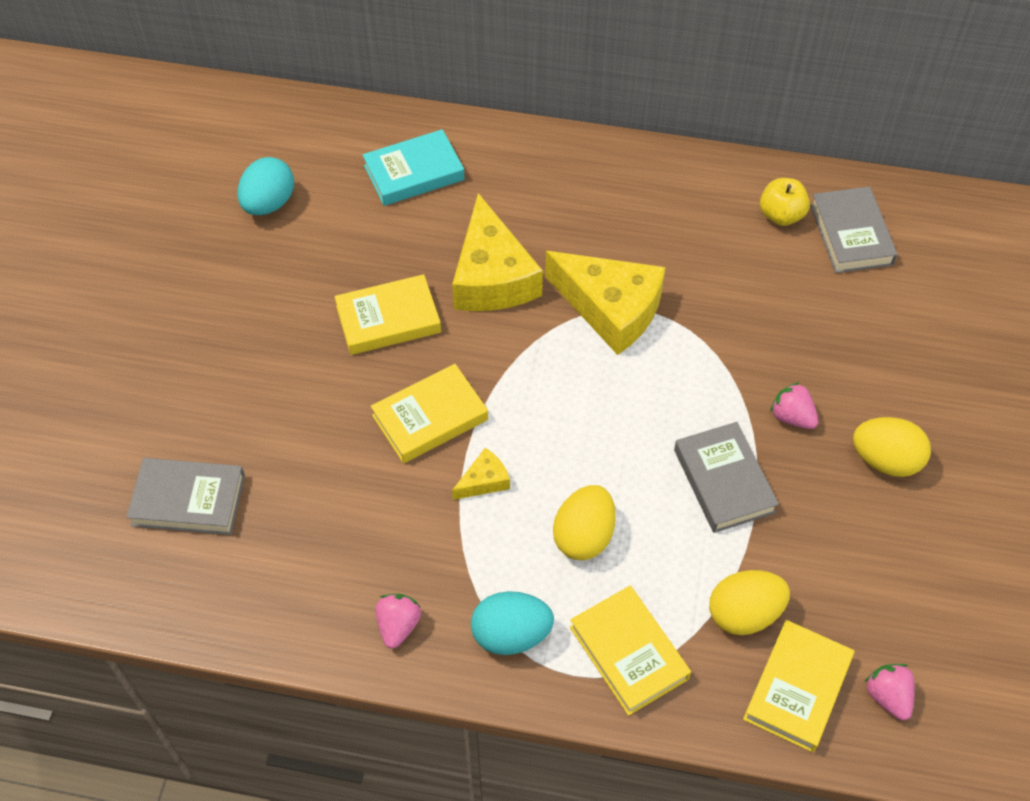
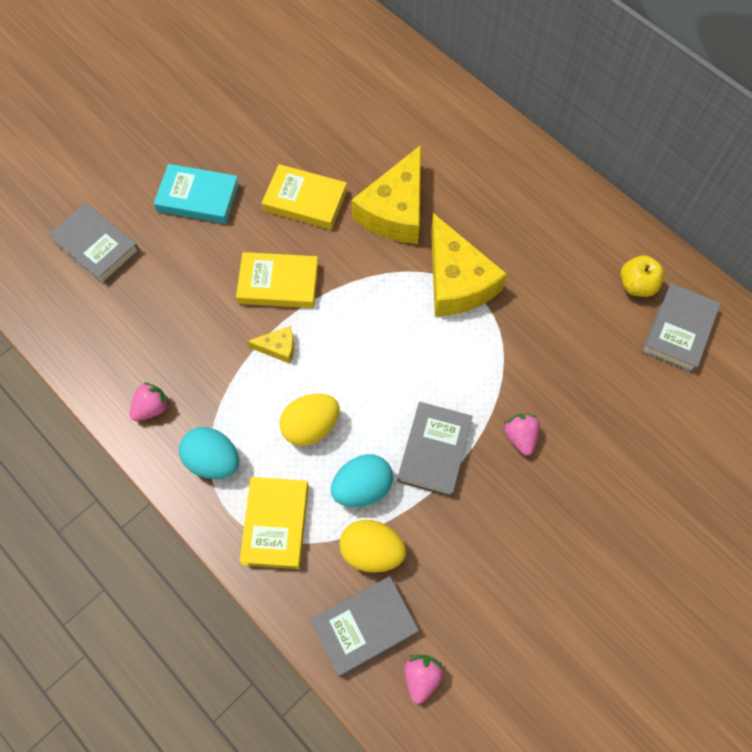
camera: 35 degrees right, 10 degrees up
(269, 203) = (293, 78): turquoise egg -> turquoise egg (362, 487)
(414, 173) = (402, 108): turquoise book -> turquoise book (198, 198)
(797, 688) = (365, 626): yellow book -> grey book
(885, 460) = (562, 512): yellow egg -> none

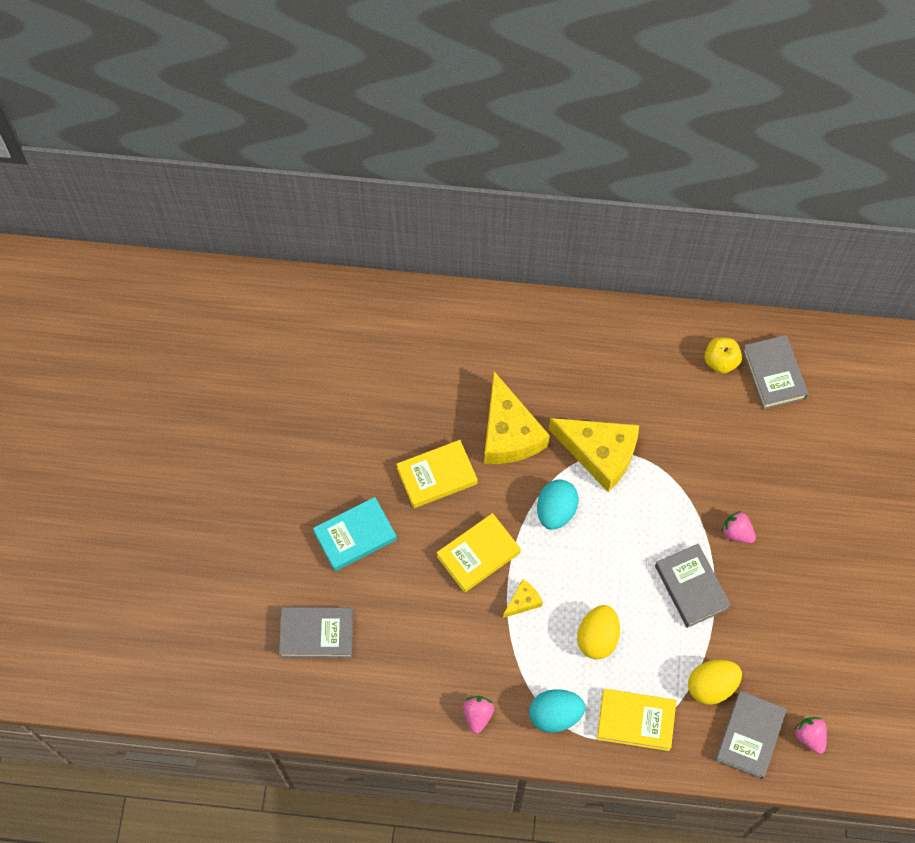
camera: 40 degrees left, 0 degrees up
(276, 524) = (635, 721): yellow book -> yellow book turned 45 degrees counterclockwise
(362, 487) = (668, 650): turquoise egg -> turquoise egg (555, 511)

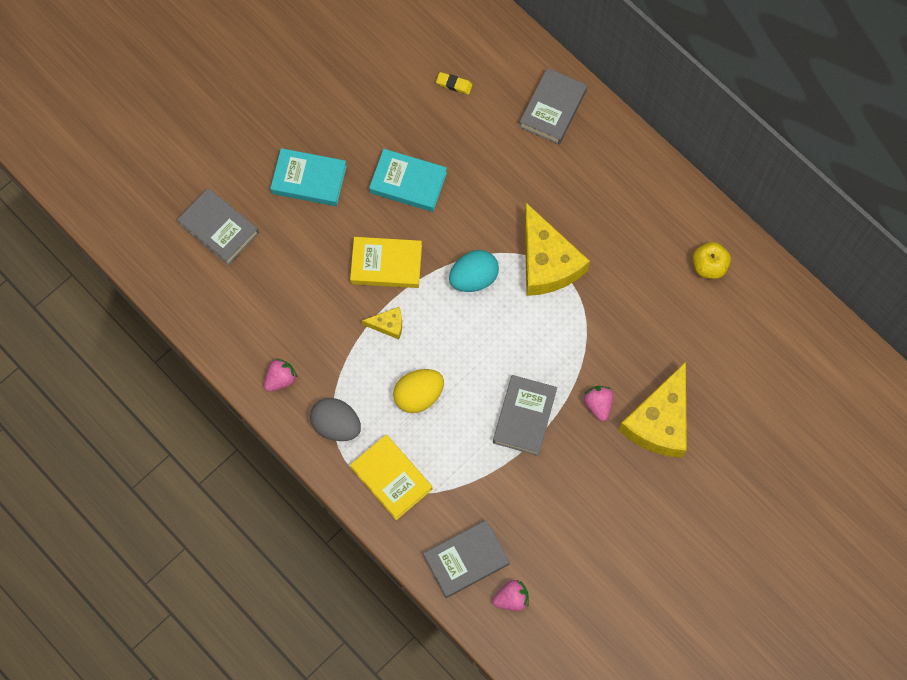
camera: 40 degrees right, 5 degrees up
(403, 370) = (454, 84): none -> yellow eraser
(437, 476) = (408, 183): yellow book -> turquoise book
(509, 433) = (491, 193): yellow cheese -> yellow cheese (659, 421)
(555, 714) = (336, 425): turquoise egg -> grey egg
(711, 686) = (471, 500): yellow egg -> none
(774, 374) = (742, 309): grey book -> grey book (553, 109)
(809, 736) = (511, 598): pink strawberry -> pink strawberry turned 60 degrees clockwise

